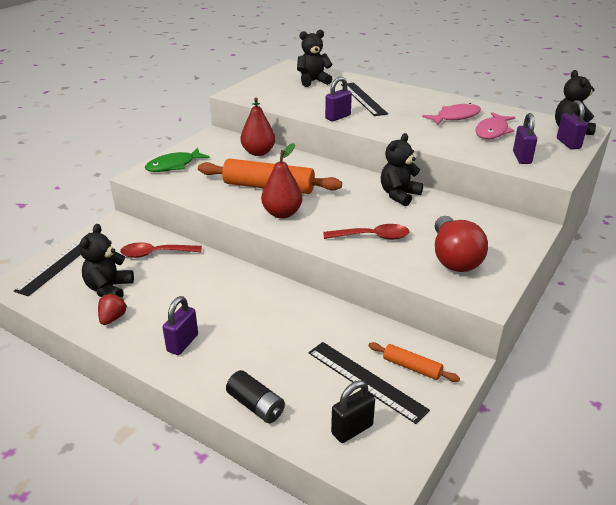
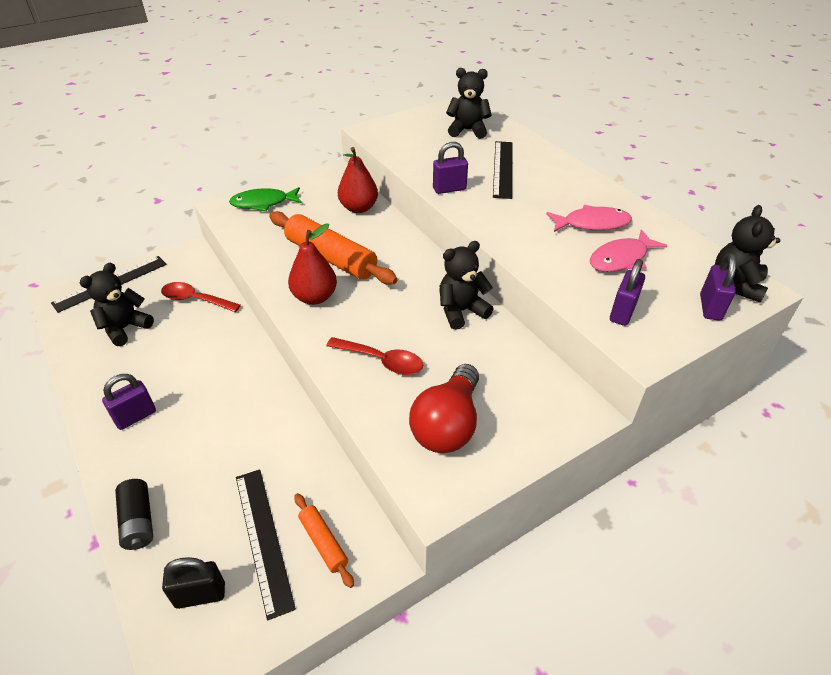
camera: 25 degrees right, 10 degrees up
(112, 318) = (102, 363): red strawberry -> none

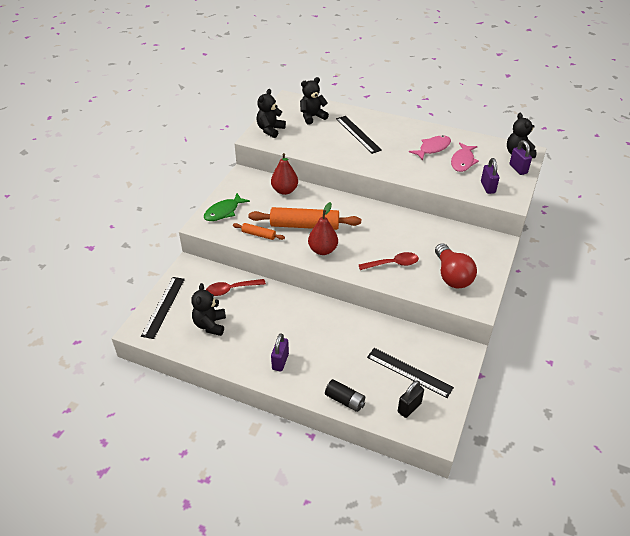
camera: 35 degrees left, 0 degrees up
(323, 542) = (436, 358): orange rolling pin -> orange rolling pin (258, 235)
(449, 189) = (344, 157): purple padlock -> none
(461, 311) = (402, 222): black teddy bear -> black teddy bear (270, 130)

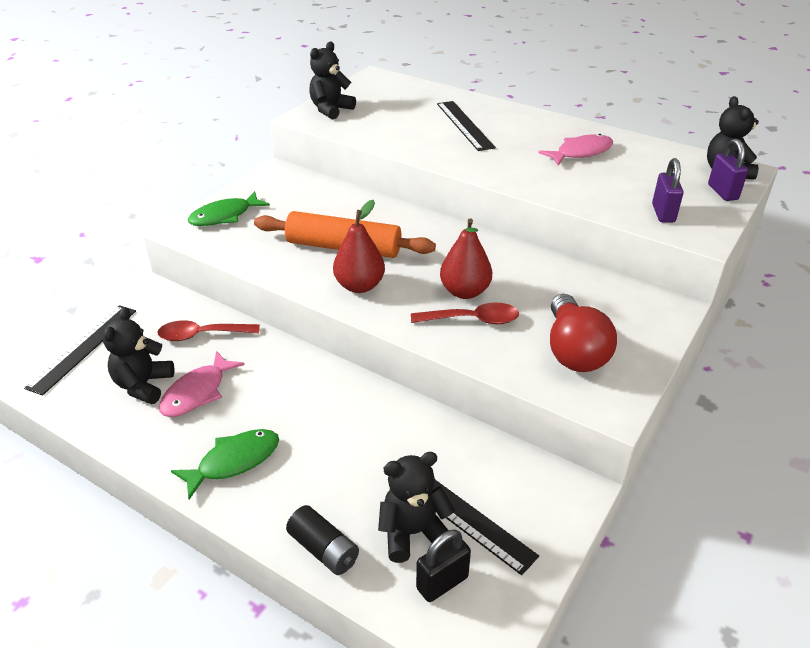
camera: 10 degrees right, 5 degrees down
(258, 235) = (264, 253): orange rolling pin -> none
(280, 361) = (234, 461): purple padlock -> green fish
(284, 190) = (331, 197): red pear -> red pear (465, 291)
(312, 117) = (401, 99): black teddy bear -> black teddy bear (413, 533)
(462, 161) = (627, 174): pink fish -> pink fish (197, 392)

